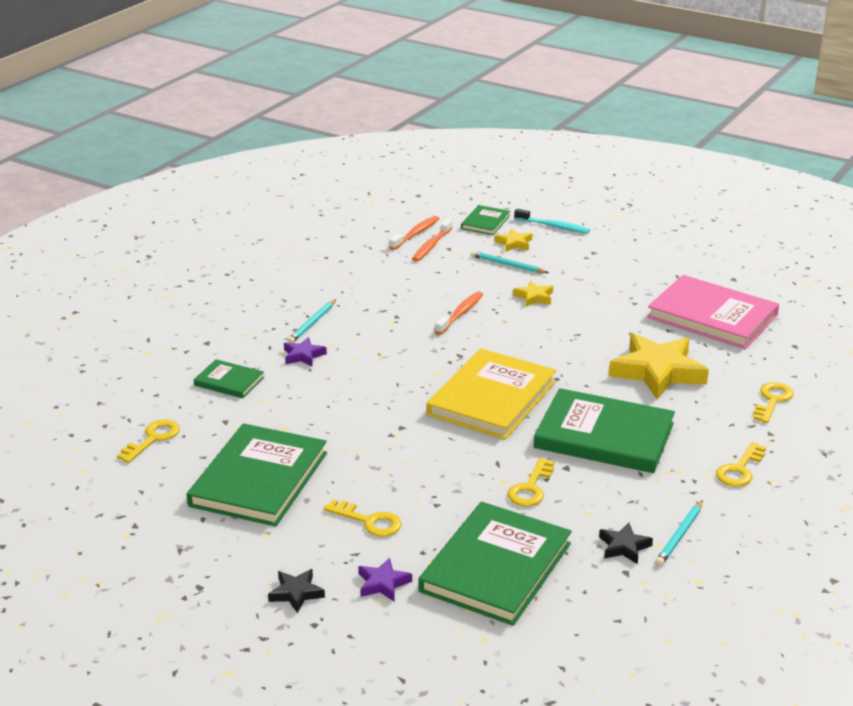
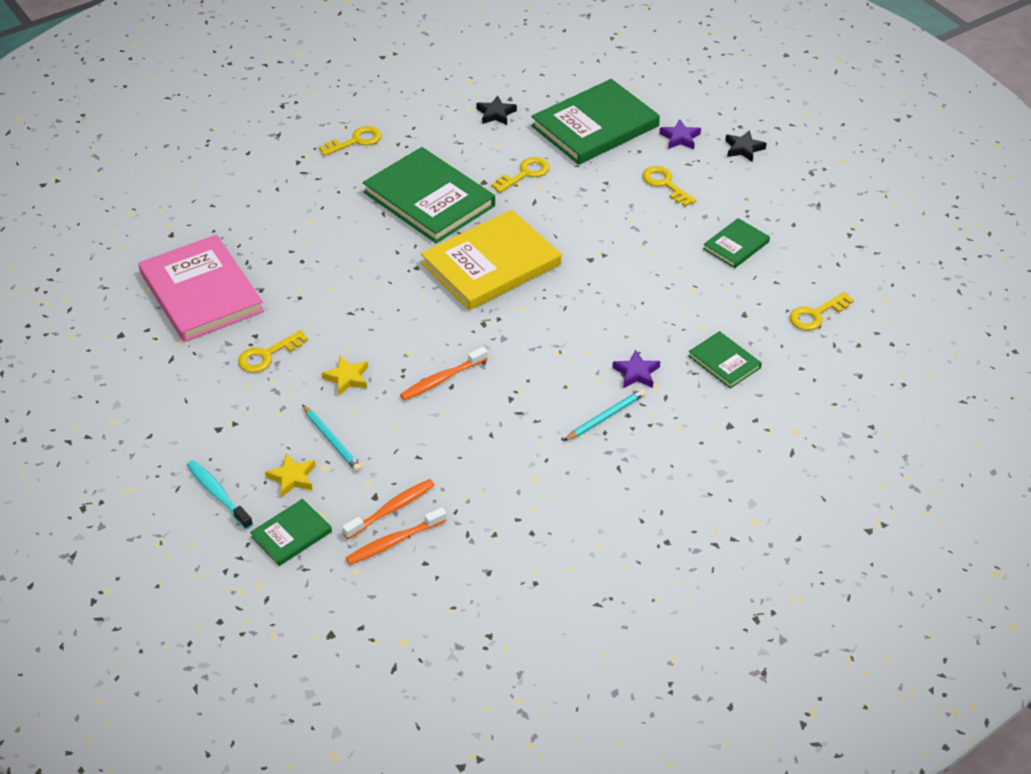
camera: 155 degrees left, 15 degrees up
(258, 479) = (736, 245): green book -> green book, size x0.49
(658, 372) = (321, 245): yellow star -> none
(679, 535) = (450, 110): turquoise pencil -> none
(772, 400) = (260, 188): yellow key -> yellow key (267, 355)

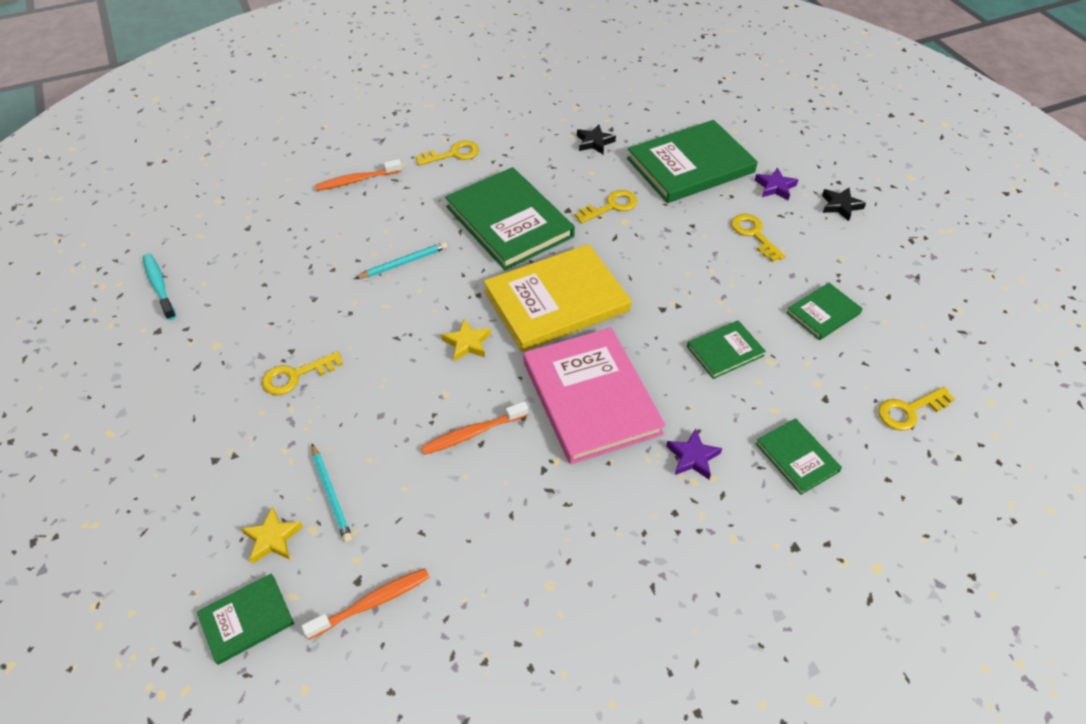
camera: 10 degrees right, 5 degrees up
(201, 292) = (254, 294): pink book -> pink book (590, 397)
(218, 494) = (184, 548): turquoise toothbrush -> turquoise toothbrush (159, 286)
(347, 378) = (371, 416): yellow star -> yellow star (467, 343)
(394, 542) = (362, 652): orange toothbrush -> orange toothbrush (356, 180)
(605, 417) = (648, 512): turquoise pencil -> turquoise pencil (403, 263)
(652, 287) = (725, 351): none -> green book

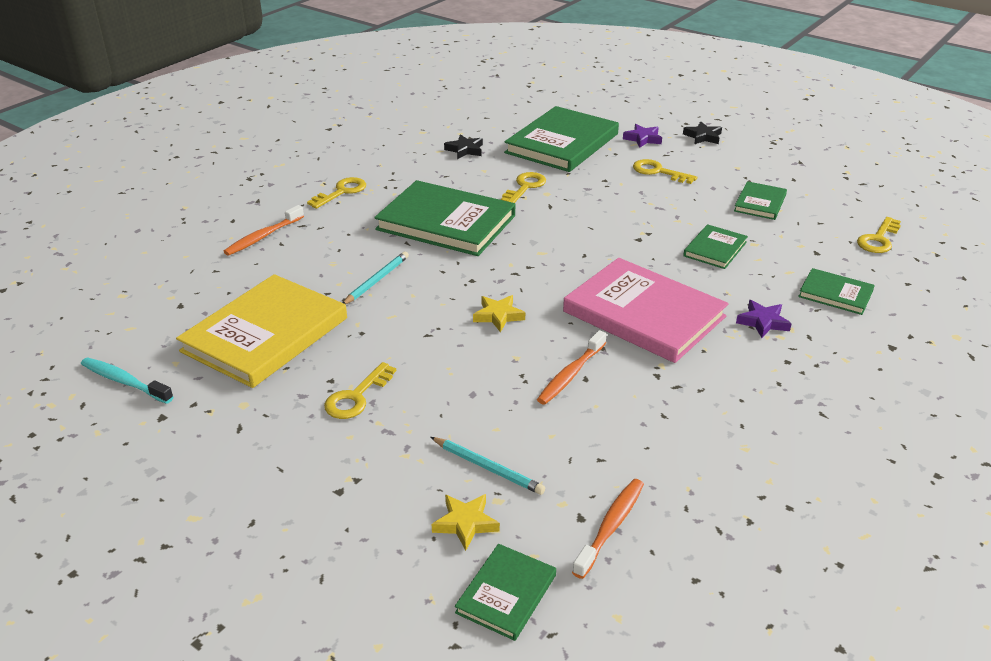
camera: 30 degrees left, 15 degrees down
(556, 301) = (546, 262): yellow book -> yellow book (265, 335)

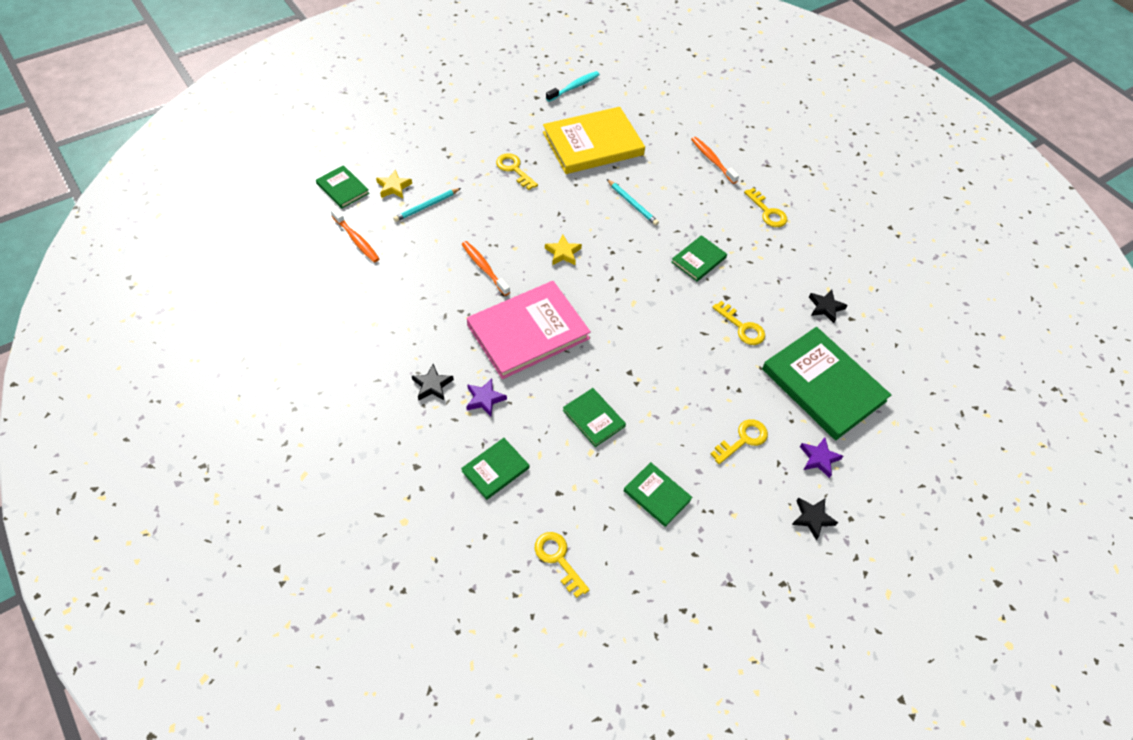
camera: 105 degrees right, 20 degrees up
(265, 335) = (593, 144): yellow book -> yellow book turned 75 degrees counterclockwise
(446, 222) = (698, 260): green book -> green book, size x0.49
(784, 366) = (432, 385): none -> black star

